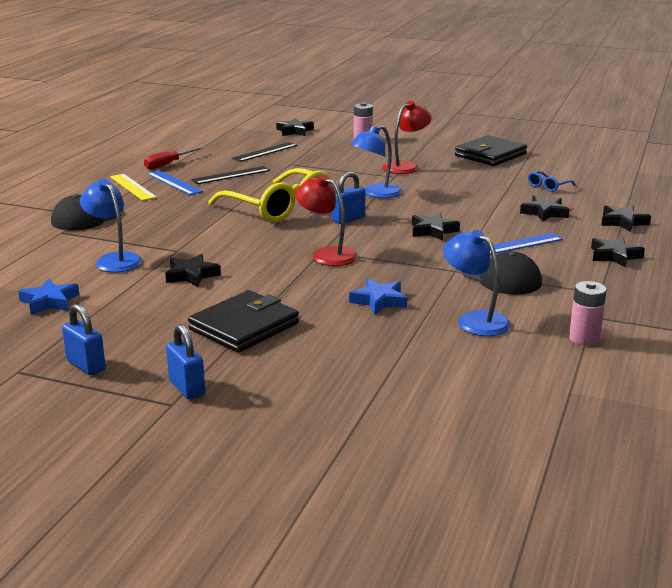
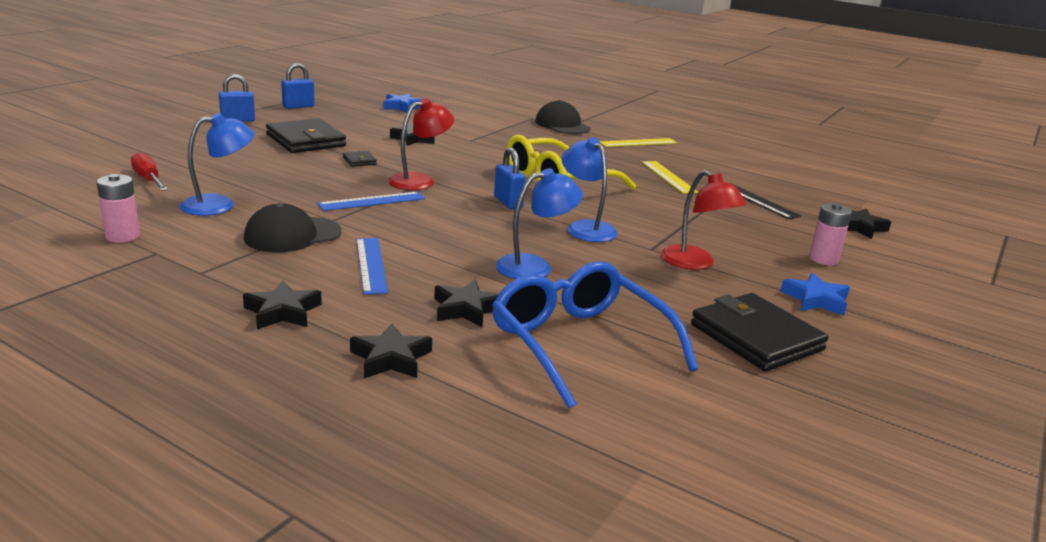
camera: 100 degrees right, 0 degrees up
(114, 260) = (464, 124): blue lamp -> blue lamp (534, 266)
(168, 164) = (708, 159): red screwdriver -> red screwdriver (148, 179)
(174, 182) = (648, 156): blue ruler -> blue ruler (372, 201)
(231, 175) = (669, 177): black ruler -> yellow ruler
(293, 287) = (359, 161): none -> black wallet
(379, 301) = (300, 181): blue star -> blue star (815, 300)
(433, 231) = (447, 232): black star -> none
(548, 186) = (579, 343): blue glasses -> blue glasses, size x2.45

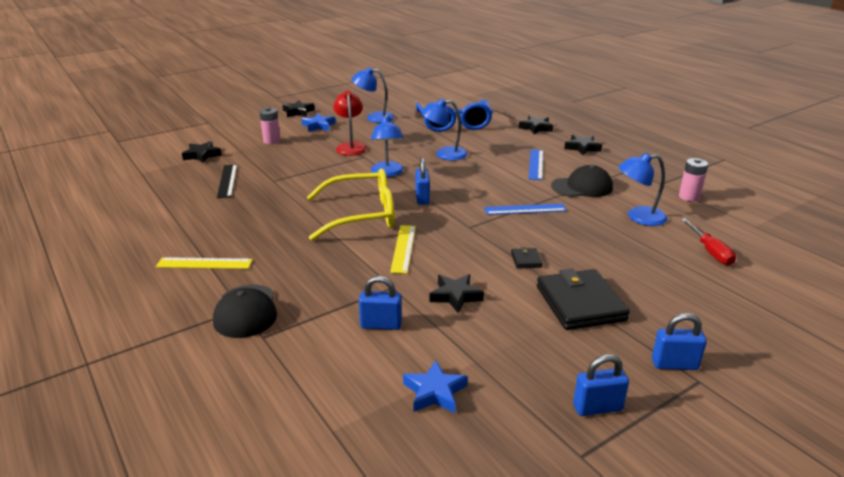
camera: 155 degrees left, 5 degrees up
(419, 180) = (479, 228): red lamp -> none
(459, 125) = (381, 325): none -> blue padlock
(466, 309) = (495, 140): black star -> black star (298, 112)
(669, 177) = (256, 211): yellow ruler -> yellow ruler (403, 248)
(756, 337) = (374, 118): black wallet -> blue lamp

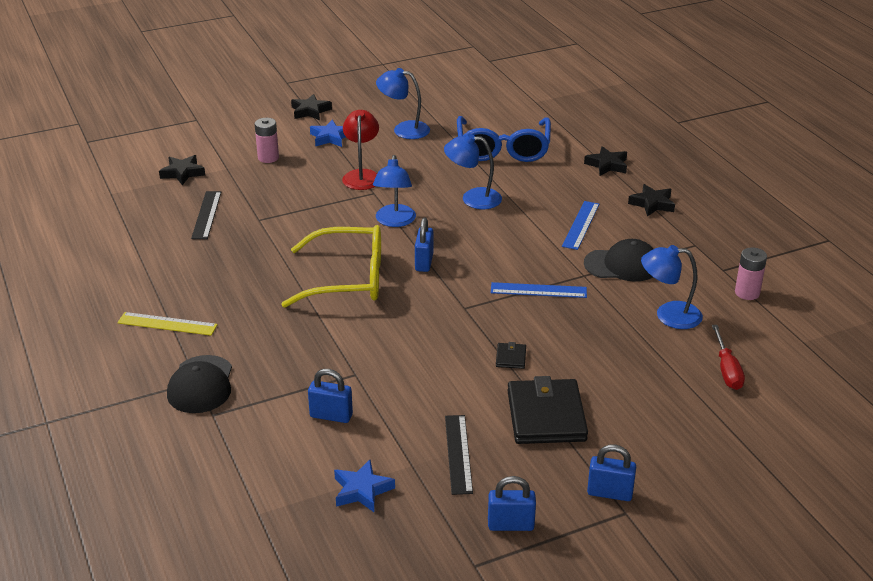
camera: 10 degrees right, 5 degrees up
(403, 248) = (381, 328): yellow ruler -> none
(455, 296) = (417, 392): black star -> none
(515, 345) = (458, 454): none -> black ruler

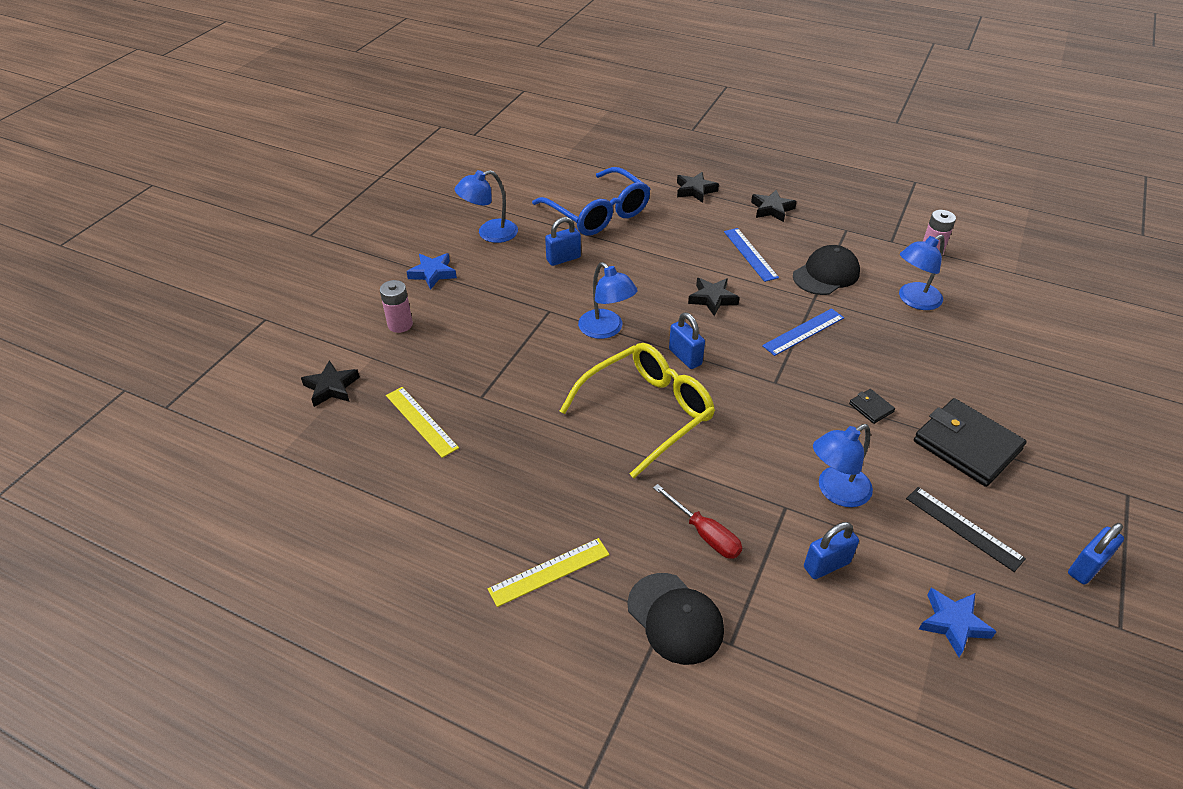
camera: 40 degrees left, 10 degrees up
(206, 215) = (421, 421): black ruler -> yellow ruler
(310, 111) = (375, 255): black star -> black star (712, 299)
(362, 175) = (515, 298): red lamp -> none
(473, 198) = (638, 272): blue lamp -> blue lamp (836, 491)
(609, 493) = (1097, 485): blue padlock -> blue padlock (563, 259)
(727, 370) = (1009, 324): red screwdriver -> red screwdriver (705, 534)

